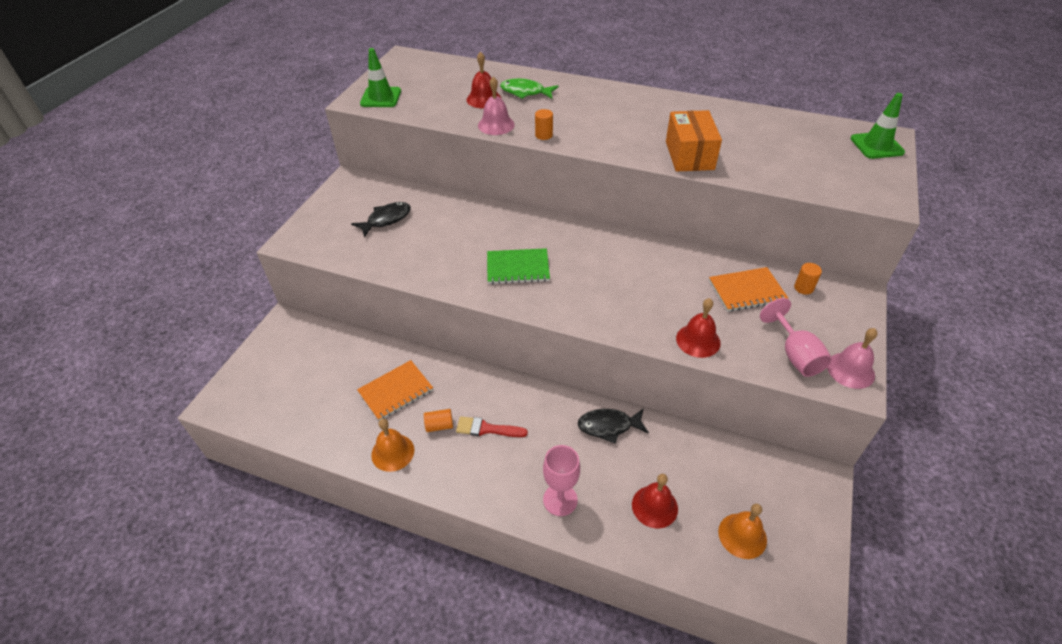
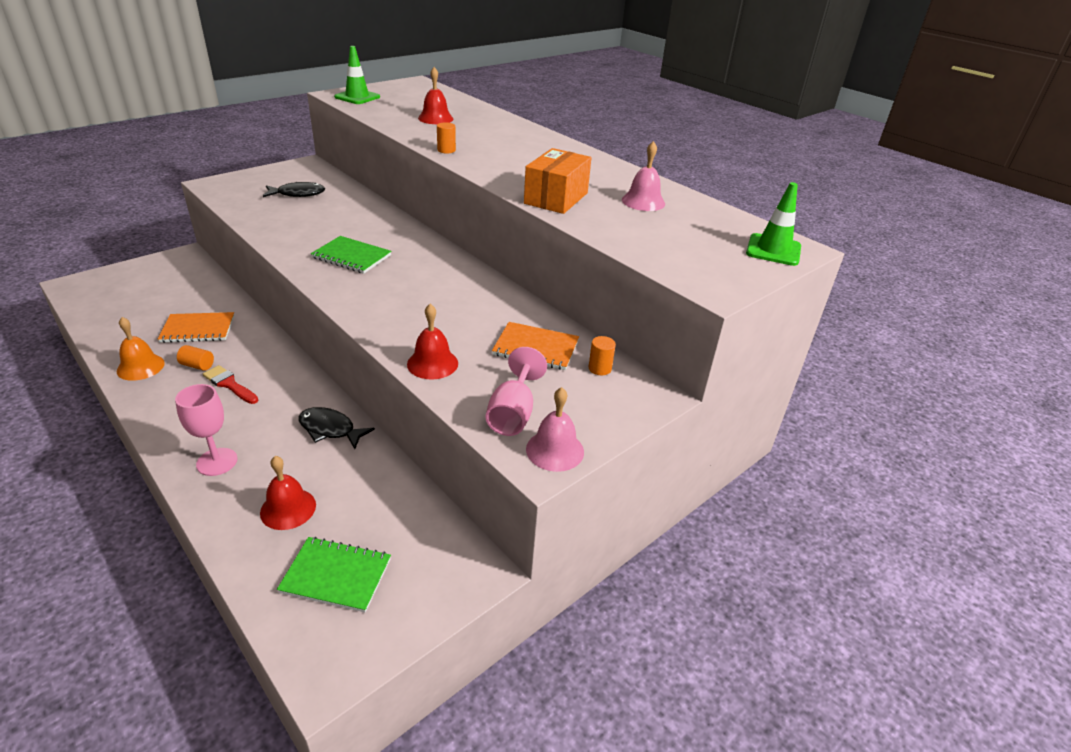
camera: 25 degrees right, 10 degrees down
(496, 125) = (418, 134): pink bell -> pink bell (643, 201)
(525, 92) = (477, 124): green fish -> none
(742, 535) = (336, 575): orange bell -> green notebook

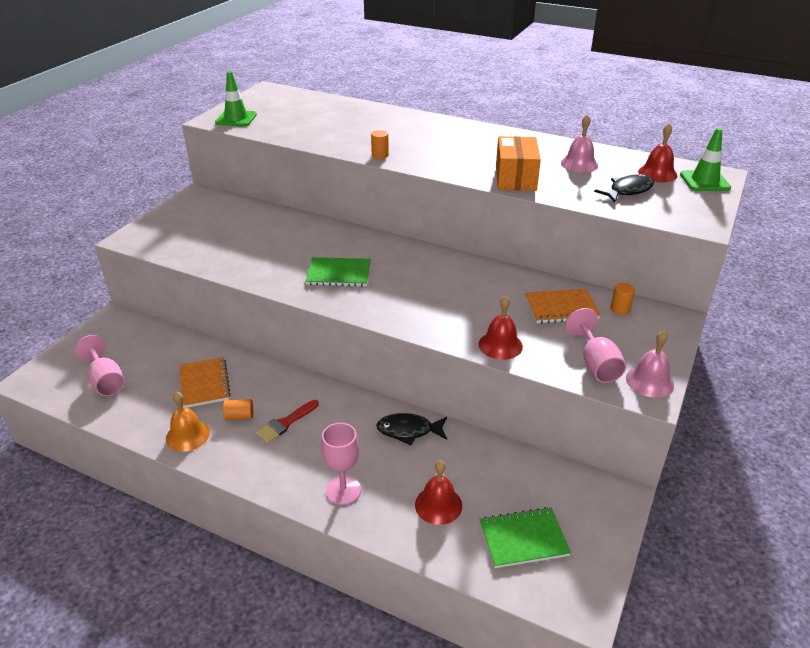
camera: 20 degrees left, 0 degrees up
(126, 302) = (106, 381): none -> pink goblet
(198, 329) = (204, 384): orange notebook -> orange notebook turned 75 degrees counterclockwise
(229, 384) = (285, 423): red brush -> red brush turned 60 degrees counterclockwise
(298, 194) = (223, 227): black fish -> black fish (628, 191)
(435, 118) = (332, 125): red bell -> red bell (657, 173)

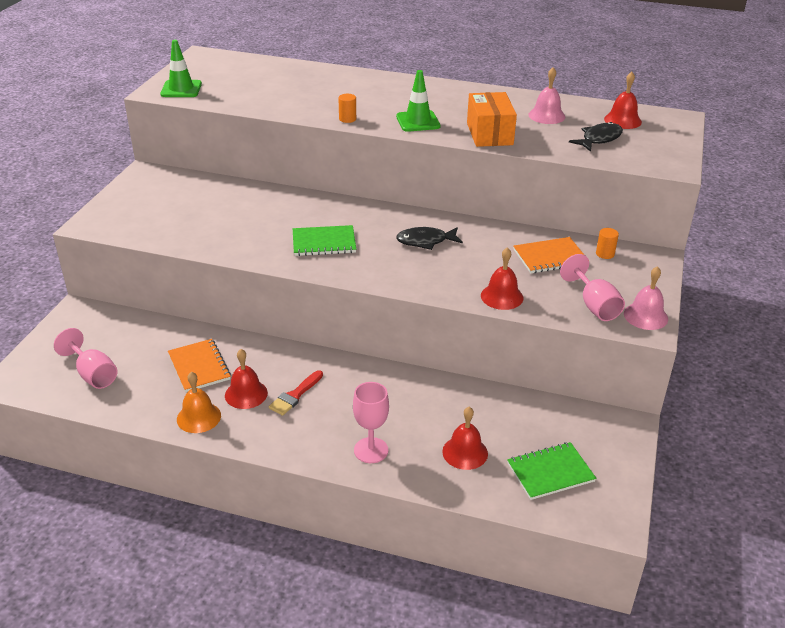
camera: 10 degrees left, 0 degrees up
(239, 416) = (246, 394): orange cylinder -> red bell
(409, 431) = (419, 390): black fish -> black fish (425, 241)
(704, 181) = (667, 125): green traffic cone -> green traffic cone (418, 121)

